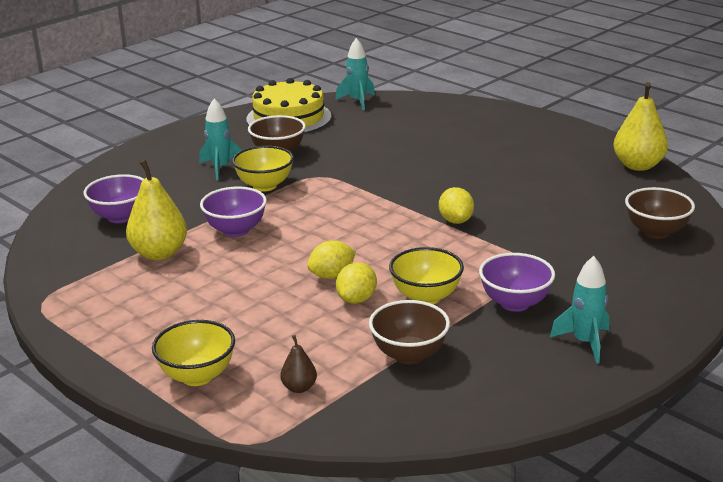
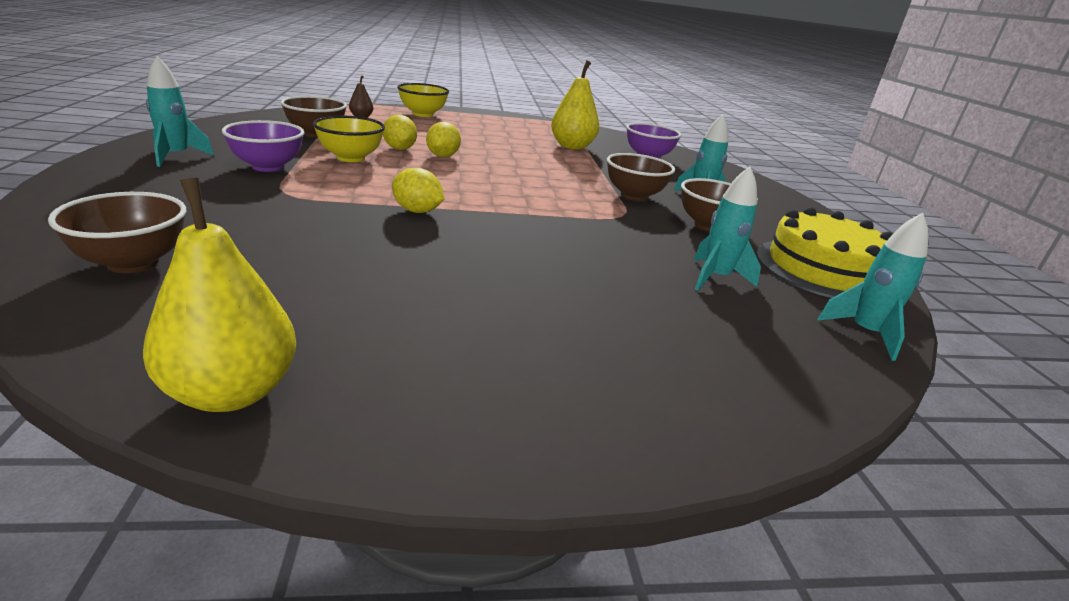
camera: 125 degrees right, 0 degrees up
(235, 230) = (566, 165): purple bowl -> none
(264, 186) = (634, 196): yellow bowl -> brown bowl
(362, 134) = (715, 278): none -> turquoise rocket

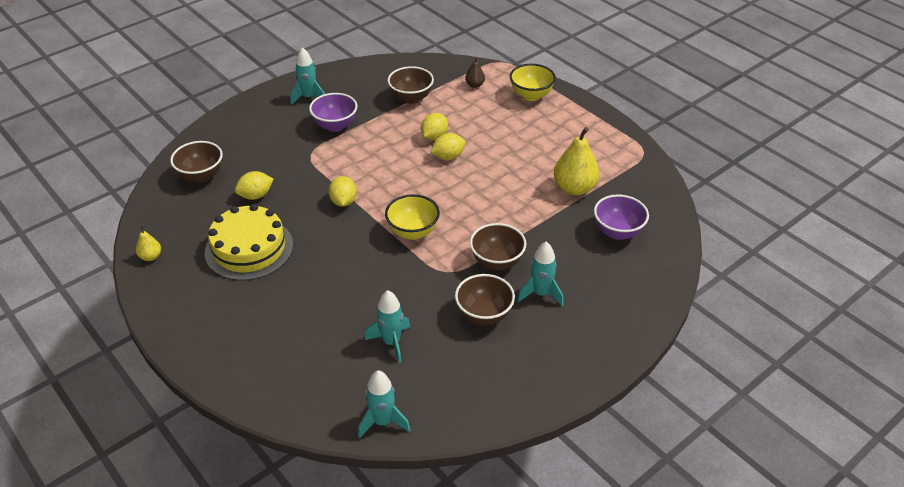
camera: 60 degrees right, 15 degrees up
(232, 392) = (151, 257): yellow pear -> yellow pear, size x0.50
(286, 246) = (256, 196): none -> yellow lemon
(351, 158) = (389, 135): yellow bowl -> yellow bowl (413, 232)
(823, 269) = (470, 388): yellow cake -> yellow cake (249, 248)

